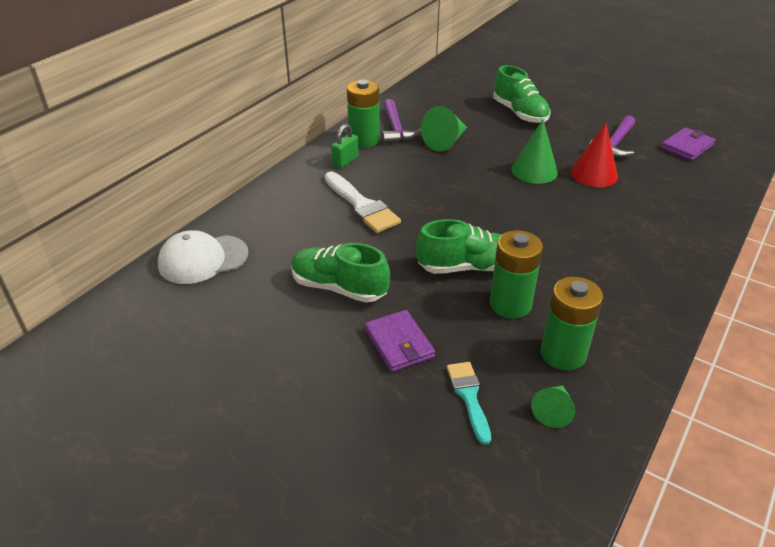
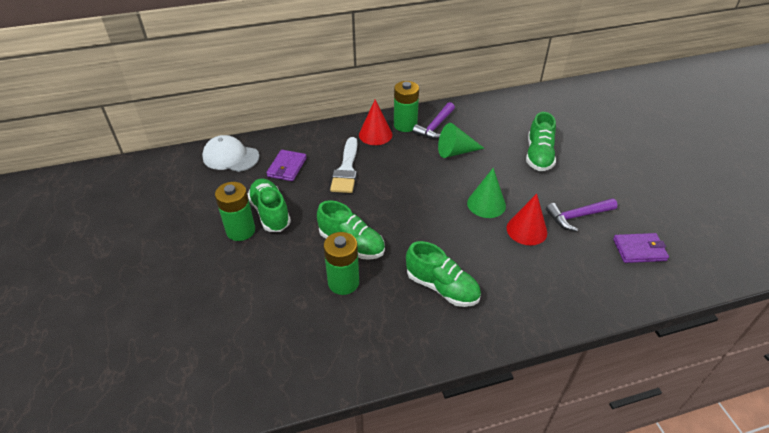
camera: 40 degrees right, 5 degrees up
(345, 161) = (375, 134): green padlock -> red cone
(399, 343) = (257, 264): purple wallet -> purple wallet (287, 167)
(469, 397) = (249, 318): turquoise brush -> none
(553, 411) = (279, 359): green cone -> none
(563, 354) = (330, 332): green battery -> green battery (241, 231)
(597, 255) = (442, 287): none -> green shoe

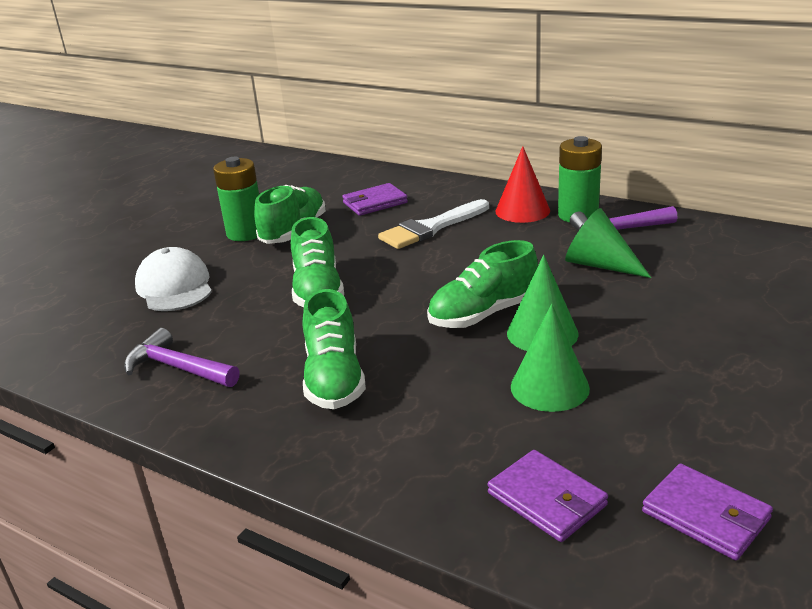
camera: 50 degrees right, 15 degrees down
(230, 157) = (340, 175): white cap -> white cap (174, 287)
(343, 282) = (251, 317): green battery -> none
(526, 230) = (549, 387): red cone -> green cone
(538, 155) = (730, 320): green shoe -> green shoe (483, 314)
(577, 216) = (665, 416): purple hammer -> purple hammer (178, 368)
(594, 281) = (547, 499): none -> purple wallet

